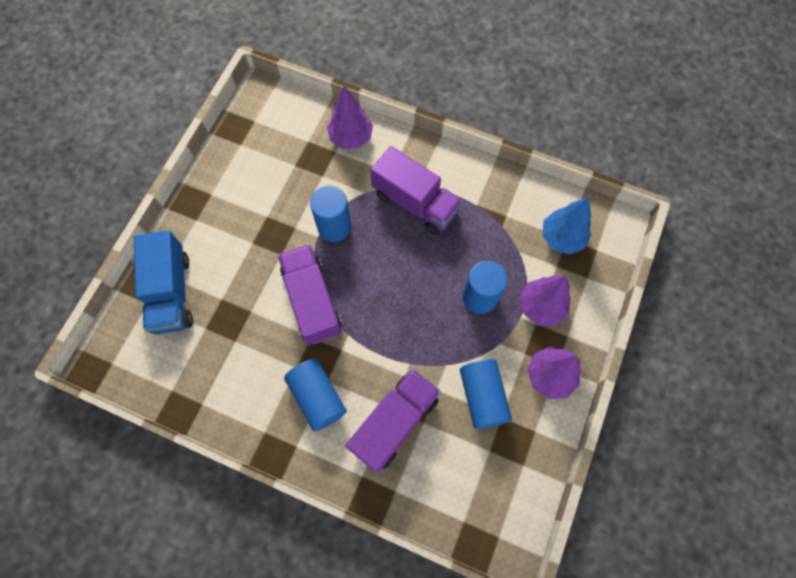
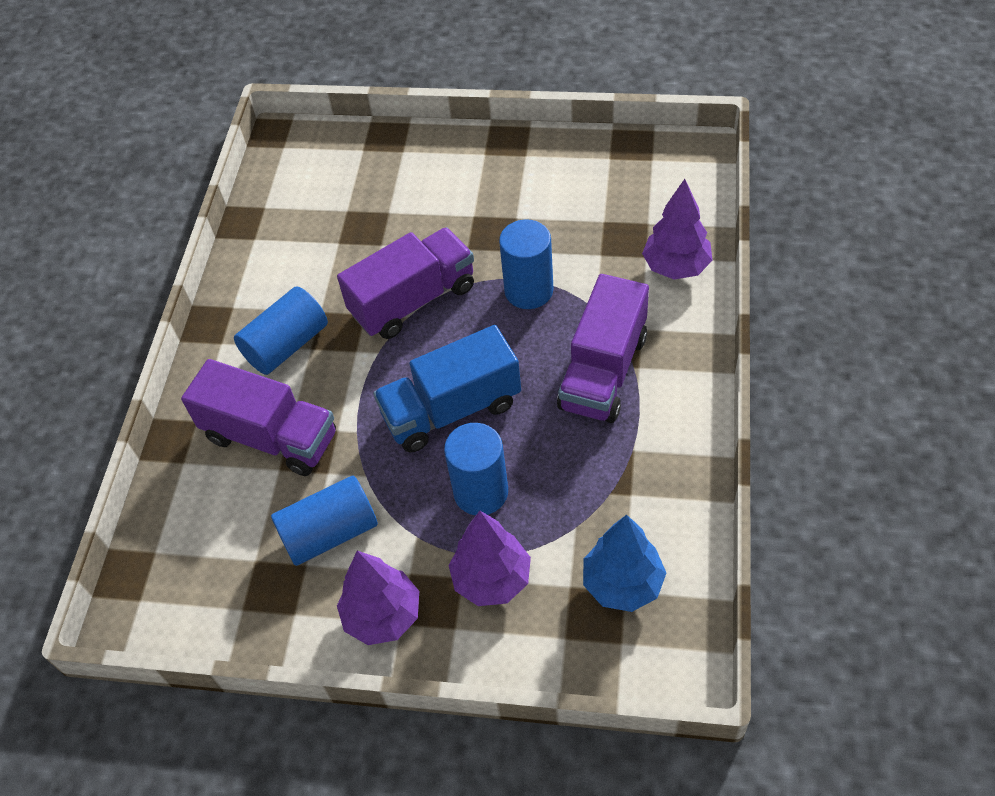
camera: 80 degrees right, 15 degrees down
(171, 292) = (382, 165): blue truck -> blue truck (451, 409)

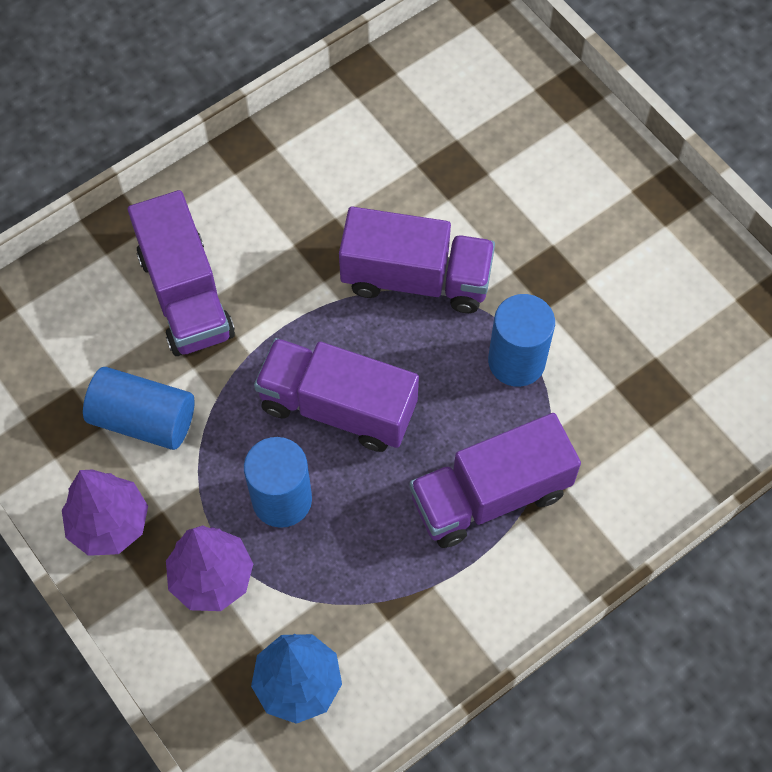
camera: 40 degrees right, 10 degrees up
(286, 345) = (279, 223): blue cylinder -> none
(451, 409) = (338, 407): blue truck -> purple truck
(676, 267) = (664, 462): purple tree -> none

